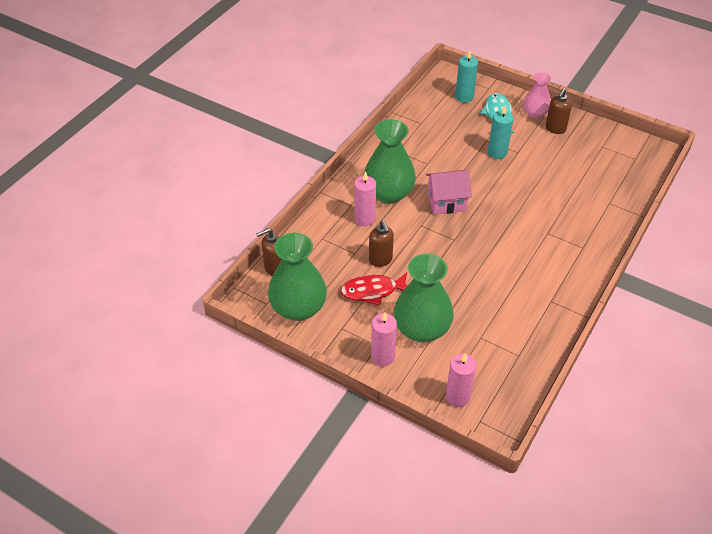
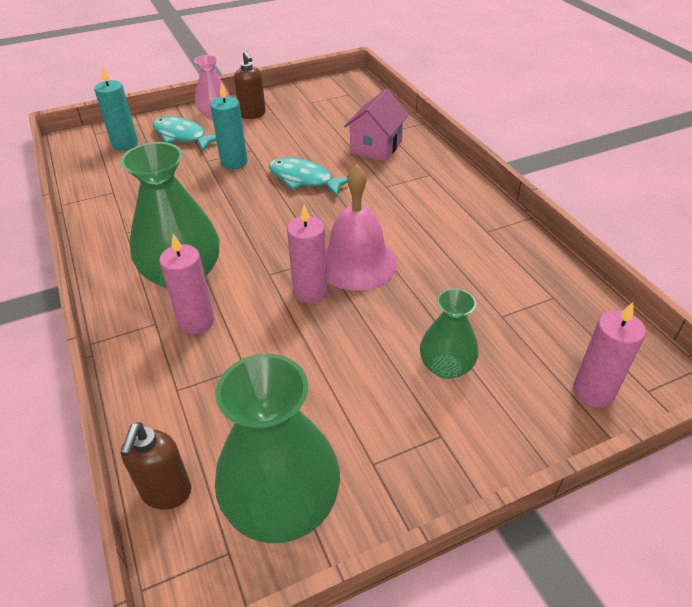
camera: 55 degrees left, 5 degrees down
(373, 291) = (334, 384): red fish -> none
(380, 260) = (286, 344): brown soap dispenser -> none
(383, 357) = (467, 440): pink candle -> pink candle (310, 292)
(422, 329) = (446, 366): green vase -> green vase, size x0.58
(446, 202) = (258, 234): pink house -> pink house (376, 147)
(464, 255) = (356, 263): none -> pink bell
(514, 193) = (304, 179): none -> turquoise fish

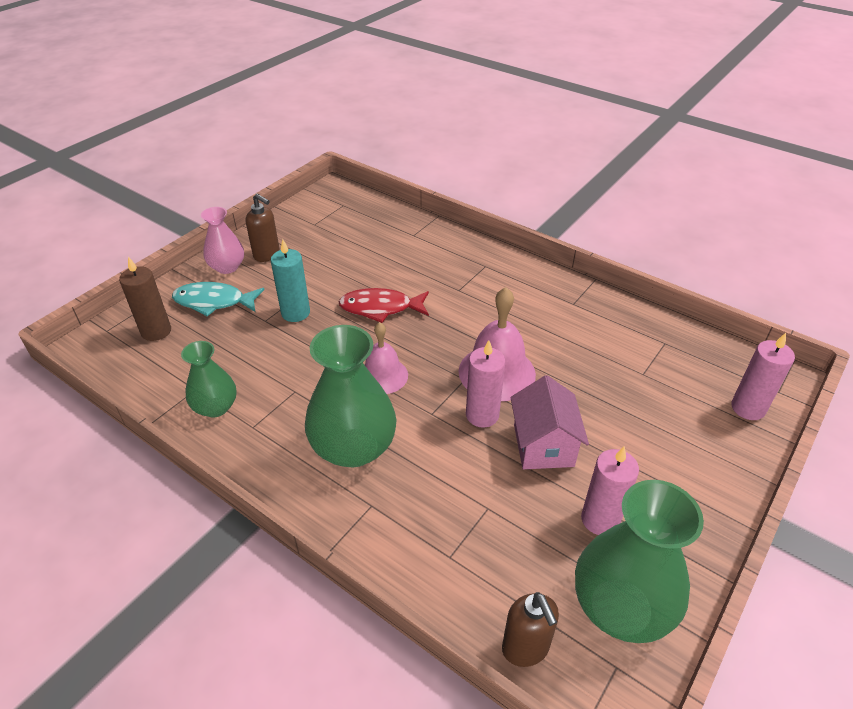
camera: 30 degrees left, 0 degrees up
(125, 144) = (156, 331): turquoise candle -> brown candle
(196, 321) = (408, 486): pink candle -> pink candle (600, 519)
(257, 231) = (383, 375): none -> pink bell
(304, 179) = (380, 308): turquoise fish -> red fish
(376, 147) = (417, 253): pink house -> pink house (543, 445)
(446, 366) = (639, 434): green vase -> green vase (215, 407)

